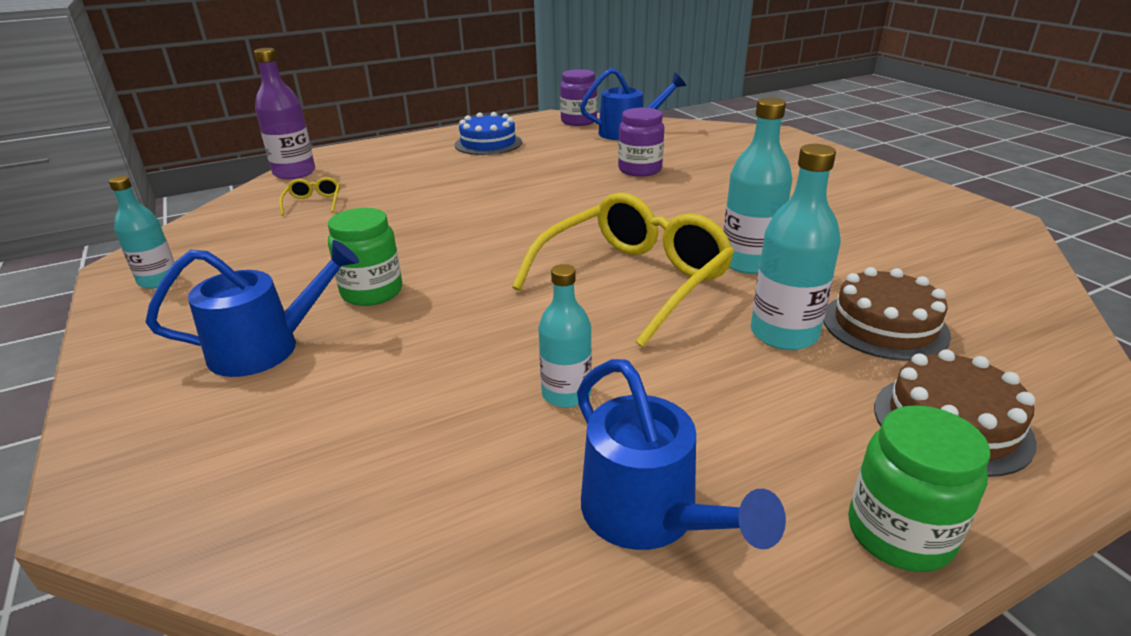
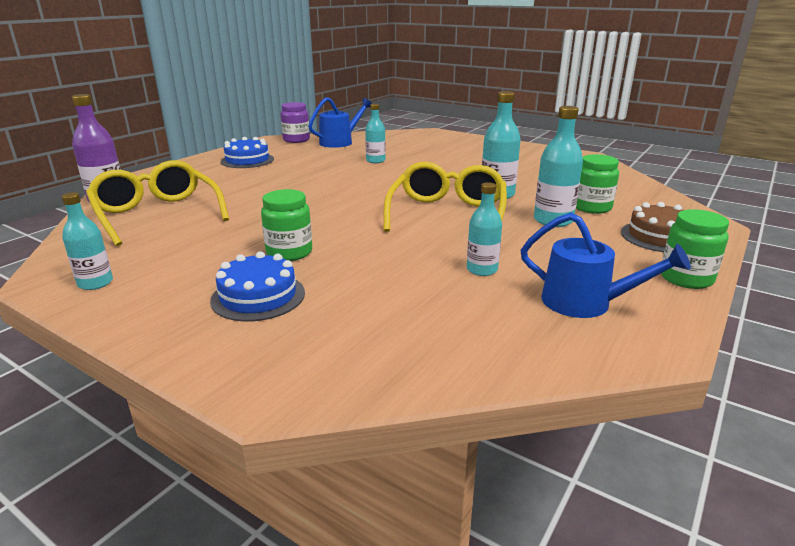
camera: 30 degrees left, 5 degrees down
(267, 347) = (258, 296): blue watering can -> blue cake
(313, 203) = (157, 214): yellow glasses -> yellow glasses, size x2.50
(640, 170) = (375, 161): purple jar -> turquoise bottle
(884, 325) = (591, 207): brown cake -> green jar

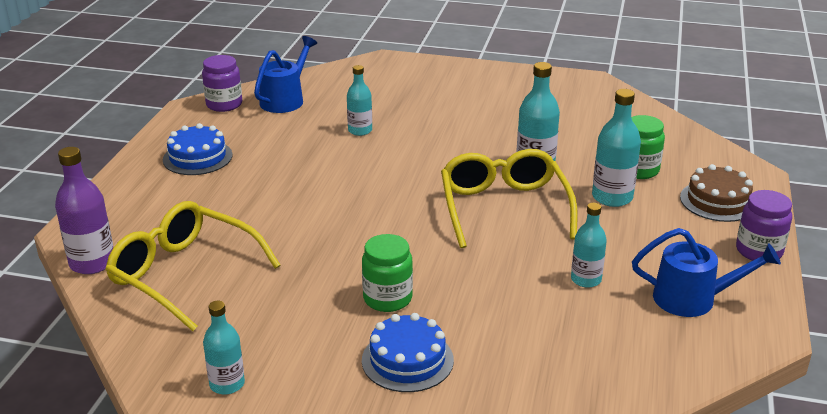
camera: 20 degrees left, 5 degrees up
(686, 278) = (759, 251): green jar -> purple jar

